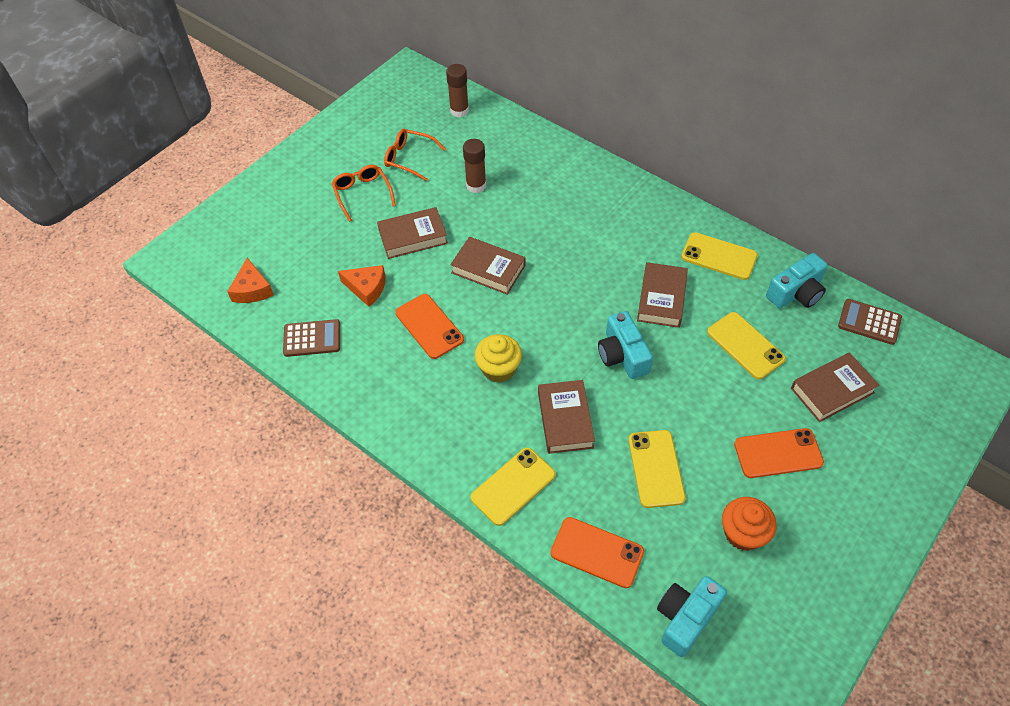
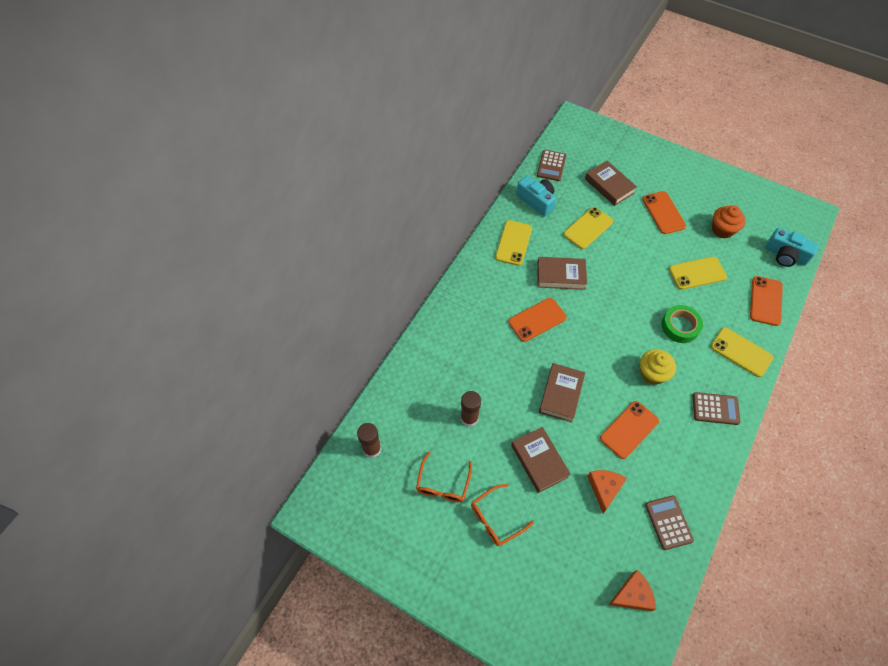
camera: 100 degrees left, 5 degrees up
(435, 427) = (715, 408): none -> brown calculator
(565, 420) = (680, 326): brown book -> green tape
(595, 263) = (537, 319): none -> orange phone
(622, 355) = (616, 296): turquoise camera -> none

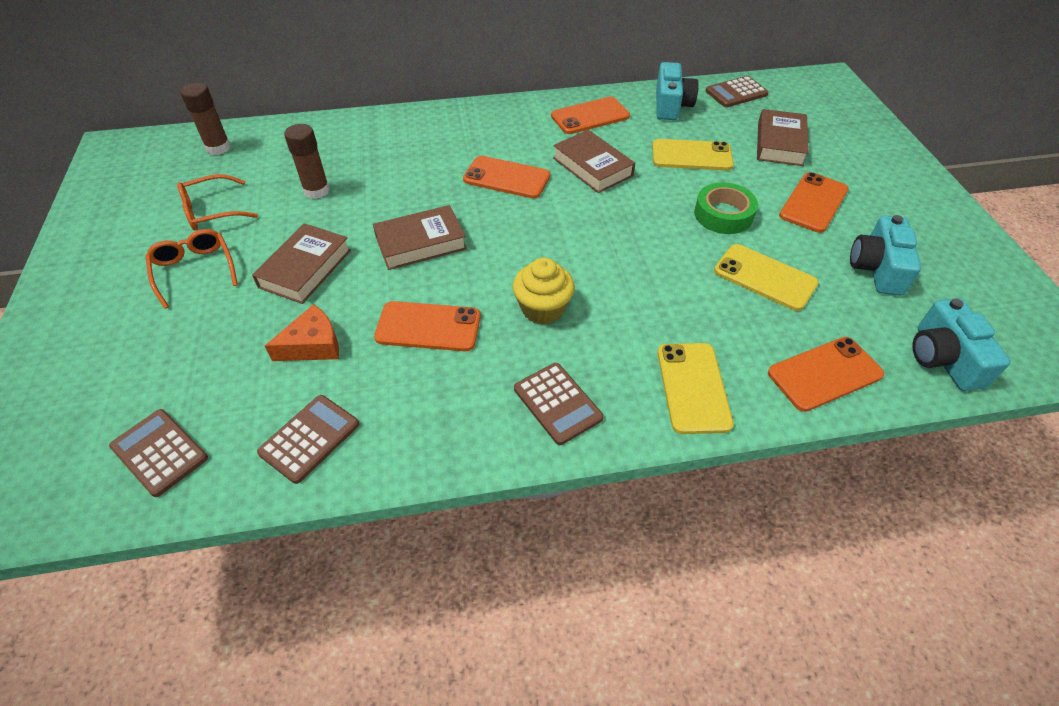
camera: 50 degrees right, 10 degrees down
(496, 518) = (194, 271): orange glasses -> orange glasses turned 45 degrees clockwise
(513, 243) = (590, 116): yellow phone -> orange phone
(632, 595) = (159, 452): orange cheese -> brown calculator
(680, 326) = (653, 301): green tape -> green tape (723, 214)
(722, 229) = (877, 268): orange cupcake -> turquoise camera

